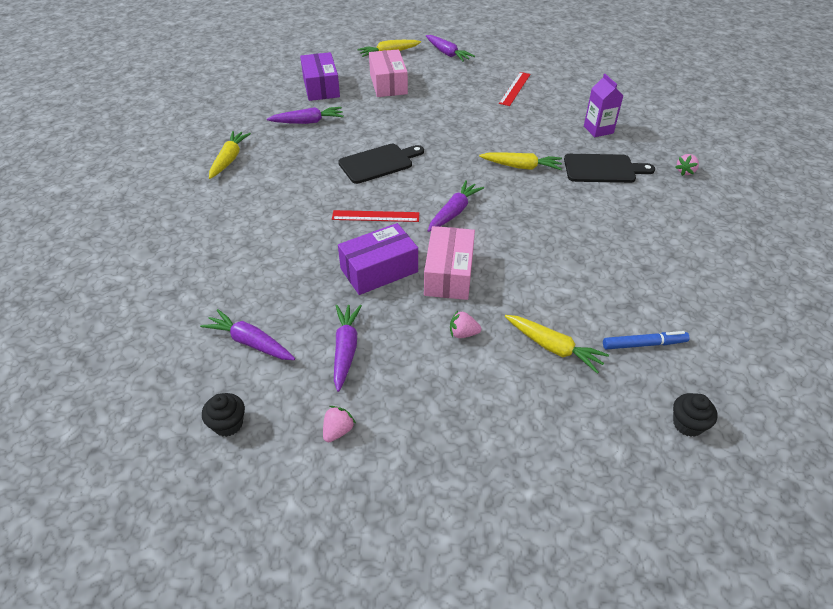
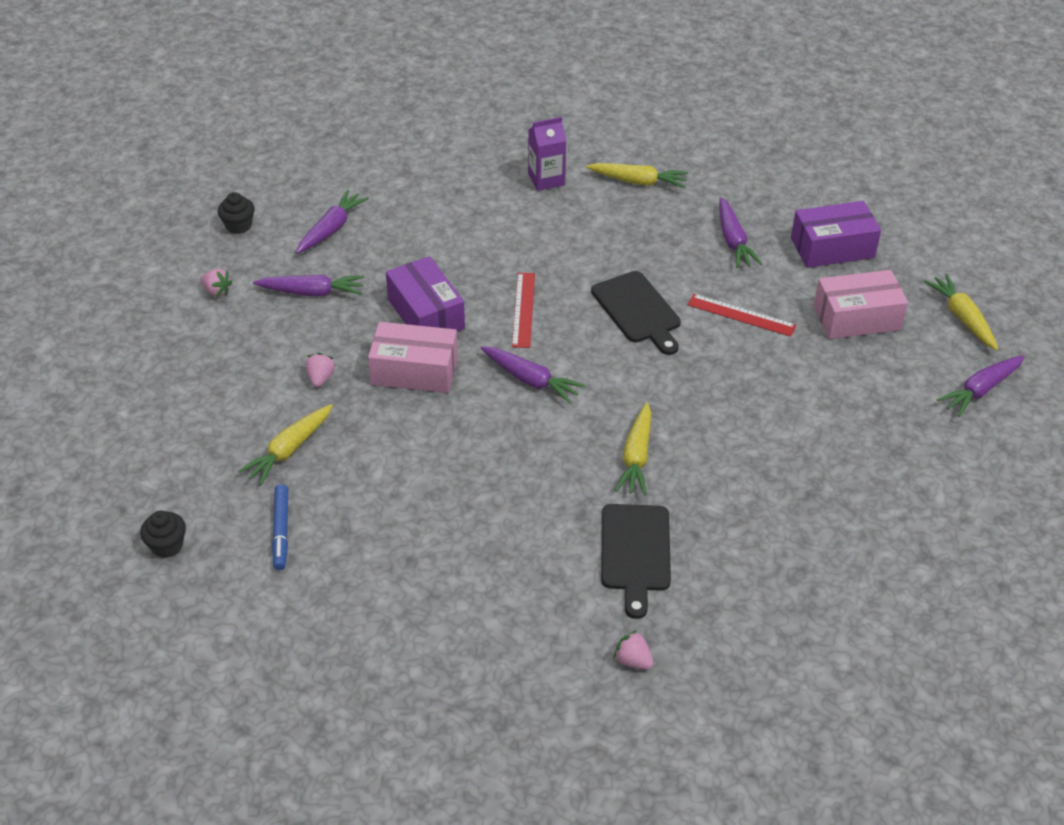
camera: 90 degrees right, 0 degrees up
(514, 88) = (871, 470): red ruler -> red ruler (741, 315)
(598, 129) = (750, 566): purple carton -> purple carton (546, 179)

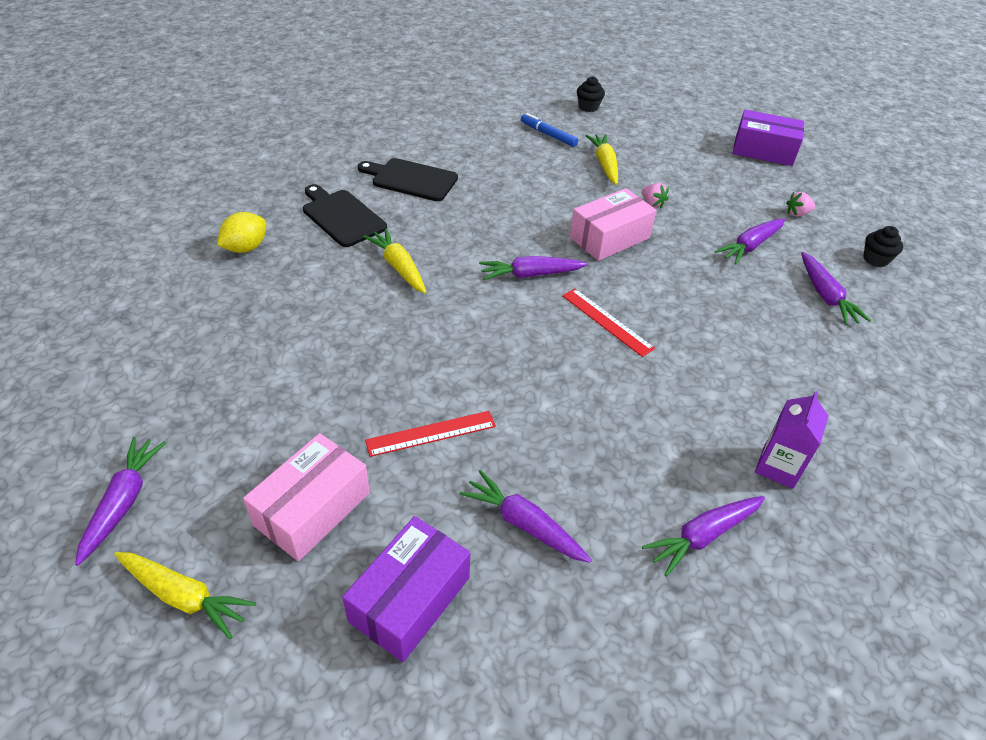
camera: 135 degrees right, 0 degrees up
(426, 314) = (662, 276): purple box -> purple box (763, 150)
(633, 660) = (292, 172): pink strawberry -> none
(638, 182) = (702, 536): yellow carrot -> purple carrot
(638, 310) = (523, 378): black cutting board -> black cutting board (411, 179)
(763, 569) = (246, 248): none -> yellow lemon

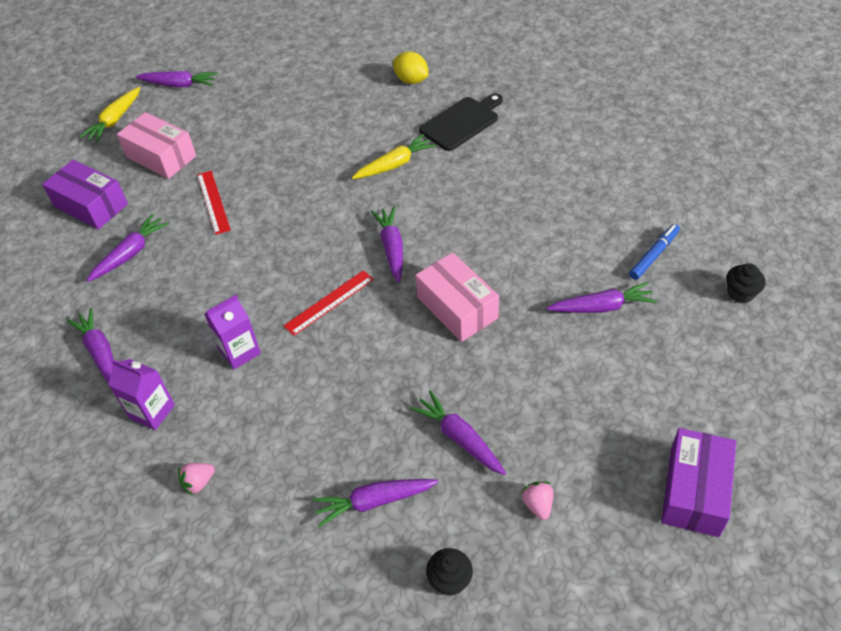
camera: 95 degrees right, 5 degrees up
(411, 179) = (530, 156): black cutting board -> none
(604, 164) = (602, 307): yellow carrot -> purple carrot
(652, 203) = (529, 349): pink strawberry -> pink strawberry (199, 482)
(681, 392) = (240, 351): none -> purple carton

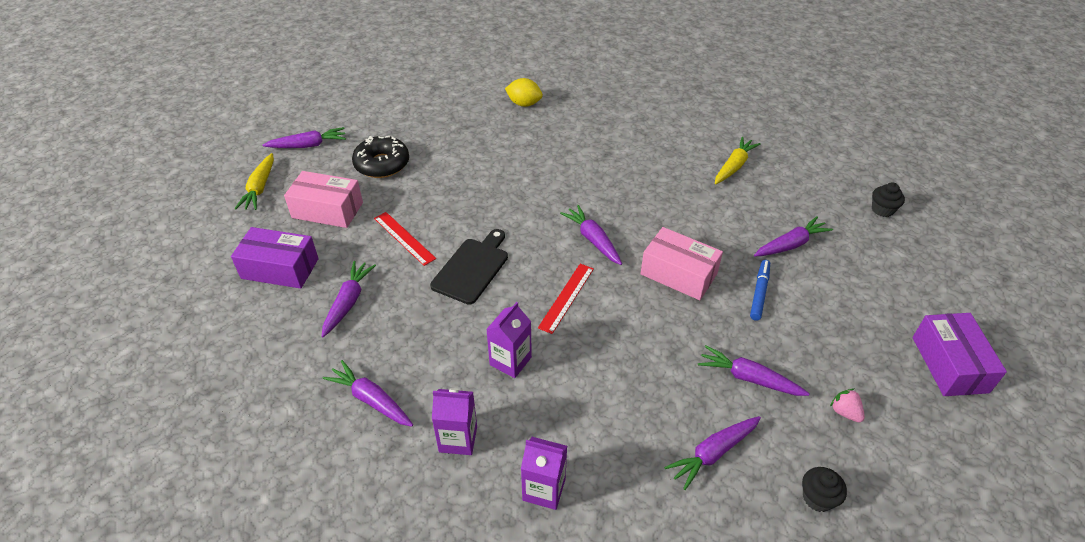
camera: 25 degrees left, 5 degrees down
(199, 482) = (544, 489): pink strawberry -> purple carton
(235, 119) = (382, 164): none -> black donut
(395, 164) = (552, 172): yellow carrot -> yellow carrot (734, 166)
(461, 122) = (587, 128): black cutting board -> black cutting board (472, 268)
(654, 255) = (803, 197): blue marker -> blue marker (759, 293)

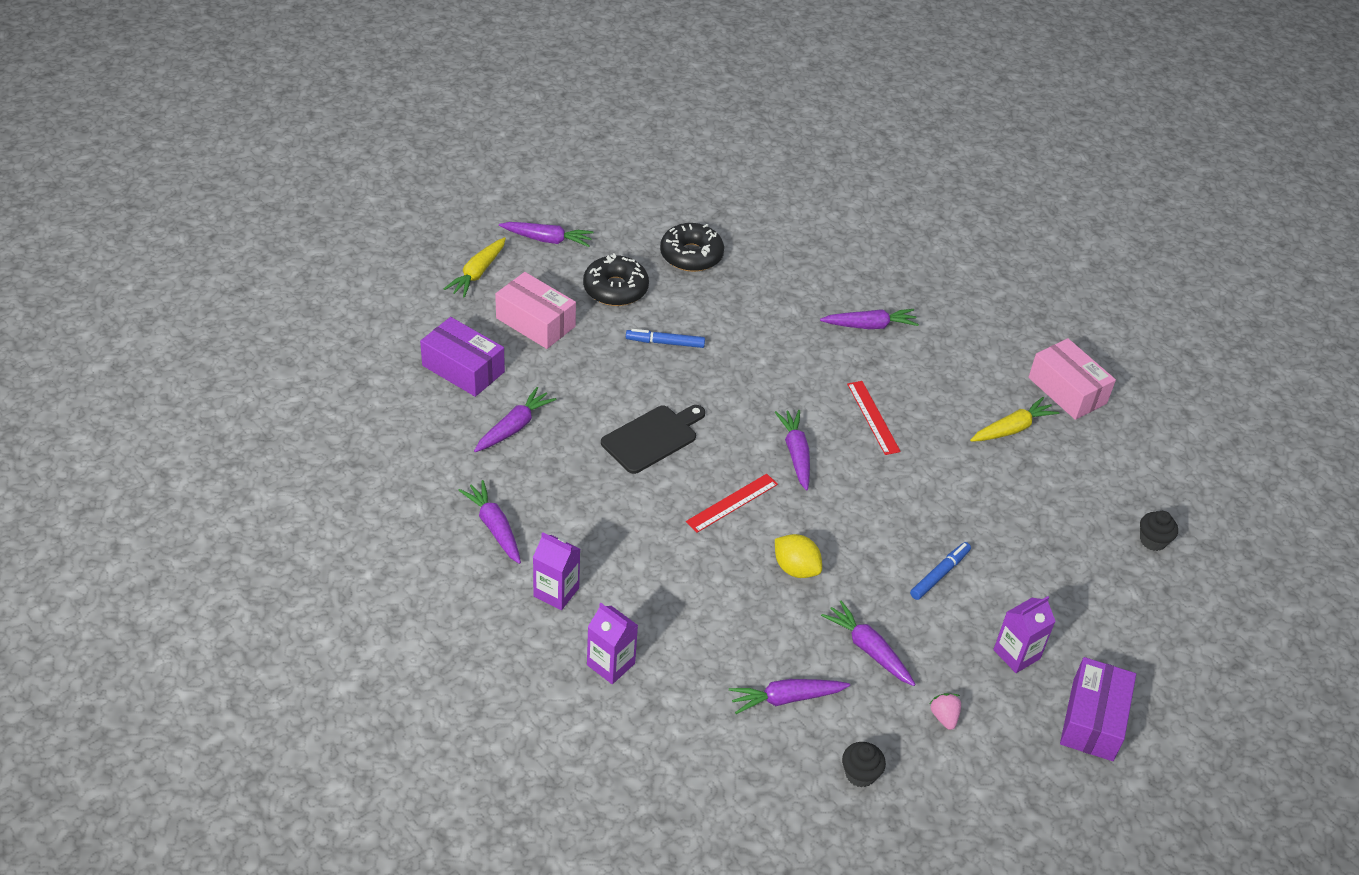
camera: 20 degrees right, 0 degrees up
(404, 238) = (599, 381): red ruler -> red ruler (873, 417)
(429, 122) = (691, 255): none -> black donut
(443, 191) = (665, 343): none -> blue marker
(510, 361) = (641, 542): purple carton -> purple carton (1016, 654)
(524, 104) = (812, 268): yellow lemon -> yellow lemon (795, 568)
(678, 274) = (865, 523): pink box -> pink box (1067, 390)
(791, 244) = (1013, 538): purple carrot -> purple carrot (870, 326)

